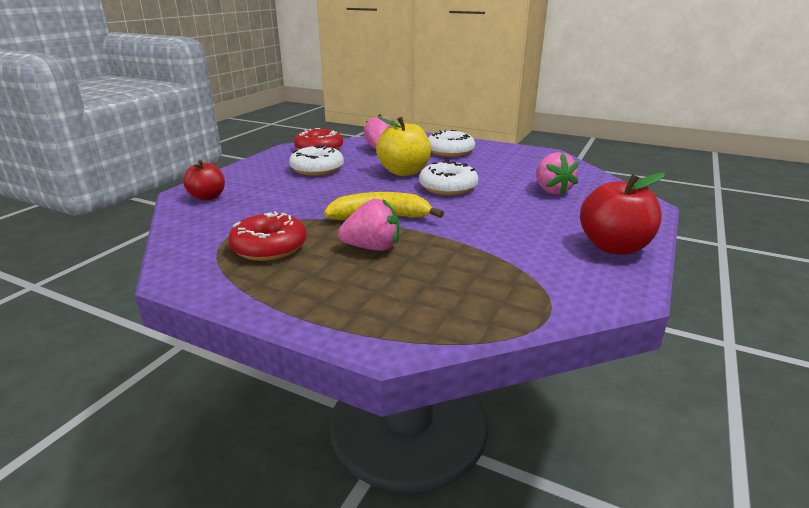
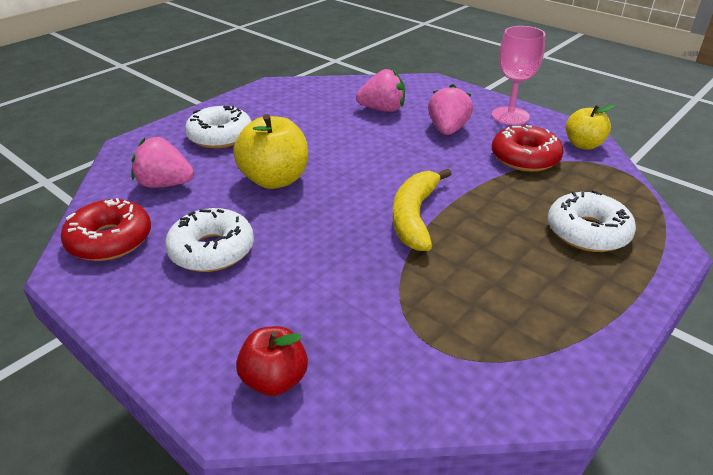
camera: 75 degrees left, 10 degrees up
(269, 247) = (483, 310): red donut -> red donut (525, 158)
(372, 248) = (495, 232): pink strawberry -> pink strawberry (447, 130)
(448, 187) = (345, 160): white donut -> white donut (587, 232)
(589, 292) = (583, 145): none -> yellow apple
(614, 247) = (510, 116): red apple -> pink goblet

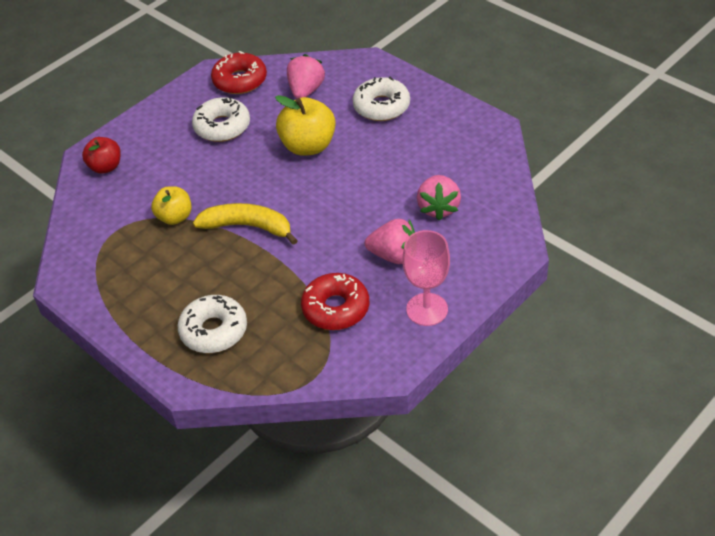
camera: 95 degrees right, 10 degrees up
(583, 145) = (360, 361): yellow apple -> yellow apple (175, 217)

